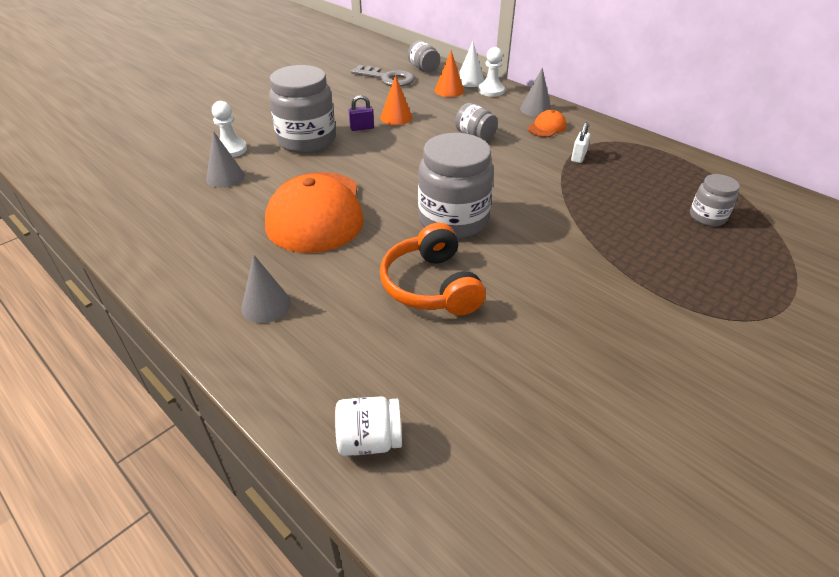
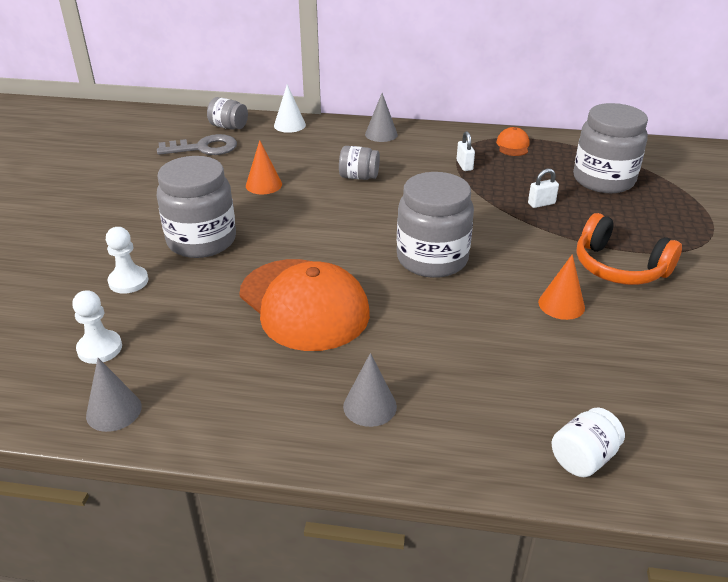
camera: 35 degrees left, 5 degrees down
(225, 177) = (163, 311): grey cone -> grey cone (114, 411)
(362, 128) = (243, 207): purple padlock -> none
(431, 286) = (482, 321): orange headphones -> orange headphones (619, 267)
(449, 90) = (281, 141): orange cone -> orange cone (561, 304)
(491, 91) = (321, 129): white pawn -> white pawn (100, 348)
(547, 127) = (410, 148): orange cap -> orange cap (513, 145)
(612, 214) = (541, 203): none -> white padlock
(707, 217) = (603, 180): grey jar -> grey jar, size x1.94

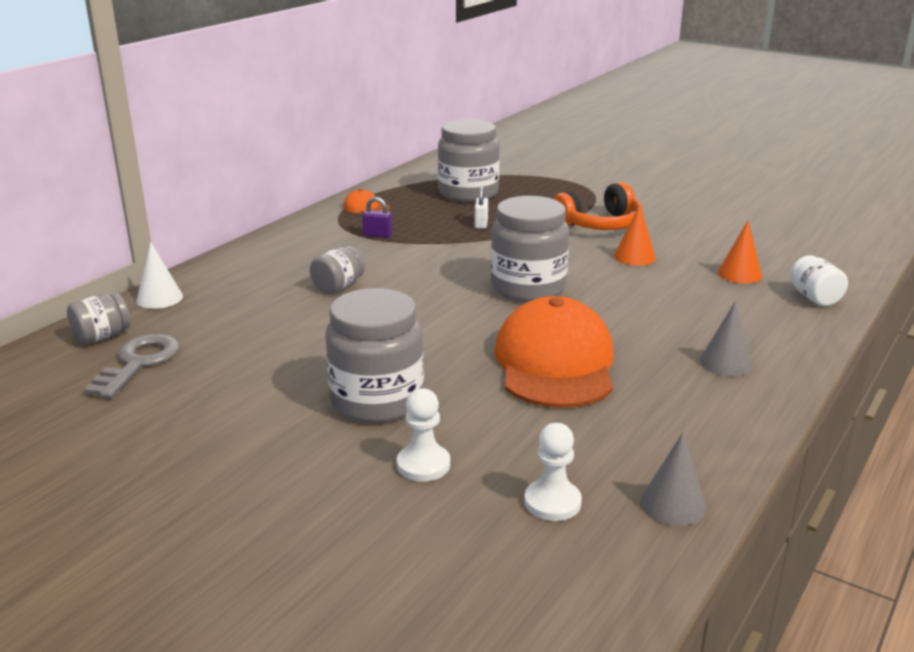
camera: 65 degrees left, 10 degrees down
(264, 185) = (290, 341): orange cone -> orange cone (739, 274)
(304, 304) = (555, 363): orange cap -> orange cap turned 75 degrees counterclockwise
(381, 134) = (259, 256): grey cone -> none
(464, 165) = (377, 235): white padlock -> purple padlock

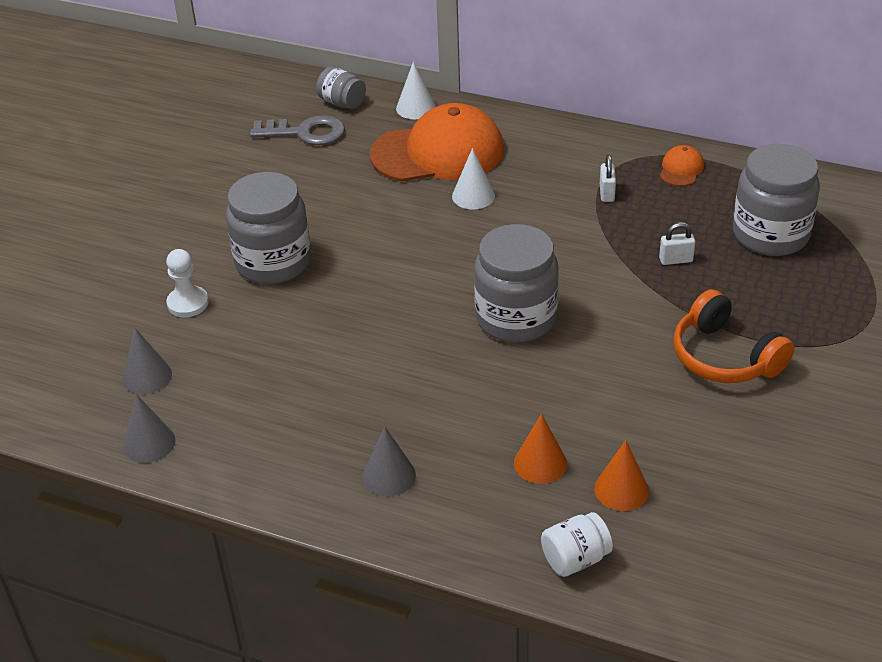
camera: 80 degrees right, 15 degrees up
(338, 286) = (473, 196): grey jar -> white cone
(377, 235) = (606, 193): purple padlock -> white padlock
(552, 502) = (147, 376): white pawn -> grey cone
(555, 363) = (359, 355): orange cap -> orange cap (438, 152)
(634, 257) = (634, 394): orange cone -> orange cone (540, 463)

